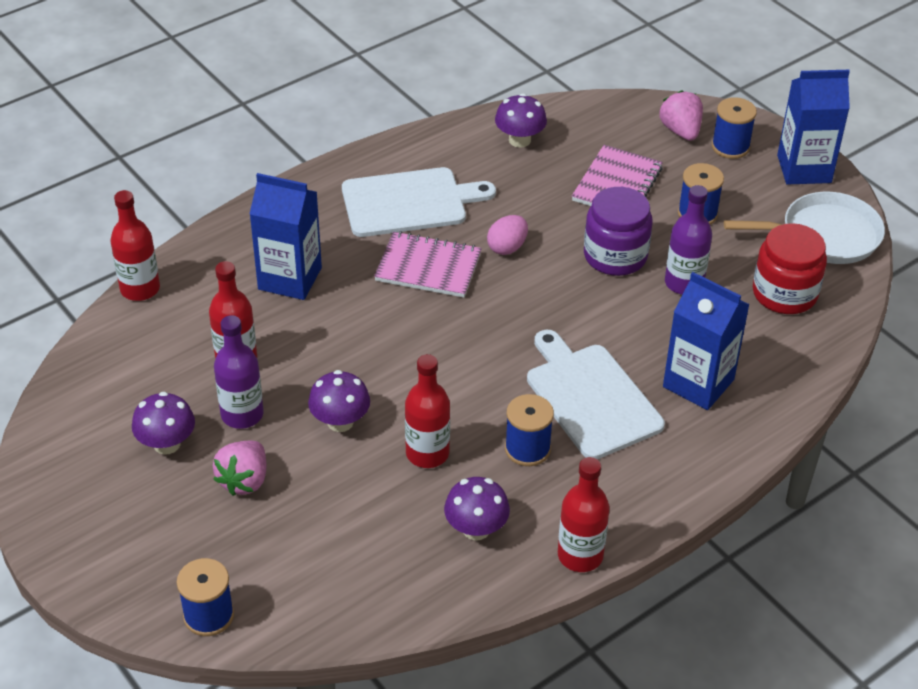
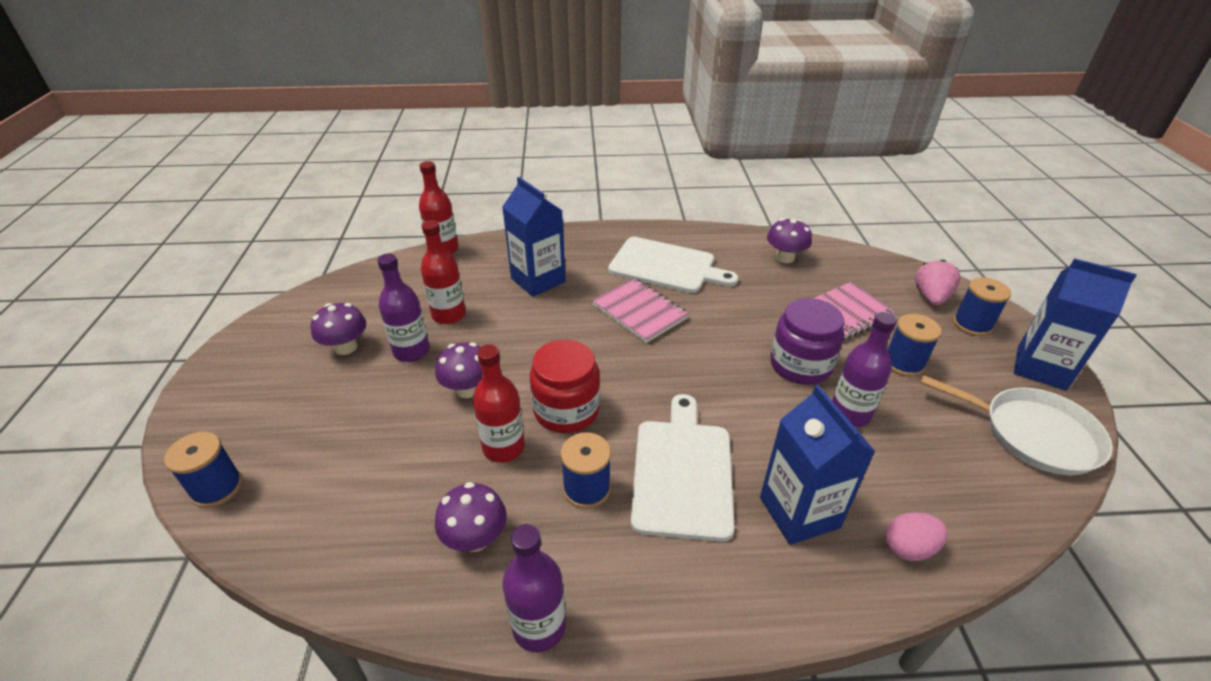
camera: 35 degrees right, 5 degrees down
(244, 480) = (360, 397): pink strawberry -> none
(507, 247) = (712, 322): pink egg -> pink egg (908, 548)
(580, 555) = (539, 626): red bottle -> purple bottle
(784, 293) = (953, 469): red jar -> red jar (566, 410)

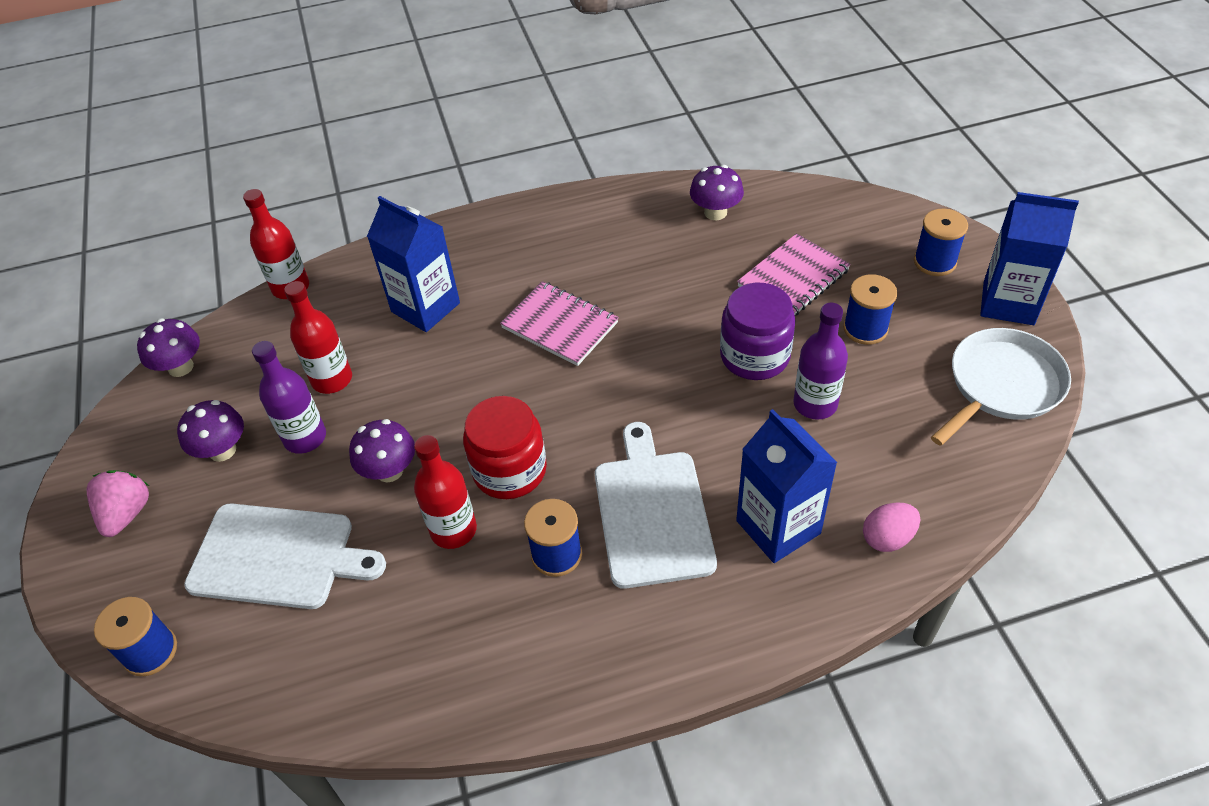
camera: 10 degrees left, 10 degrees up
(475, 538) = (456, 634): purple mushroom -> purple mushroom (180, 367)
(539, 626) = (548, 703): purple bottle -> none
(666, 266) = (576, 254): white cutting board -> white cutting board (278, 557)
(930, 297) = (887, 234): pink strawberry -> pink strawberry (127, 514)
(1033, 434) = (1001, 385): white pan -> white pan turned 60 degrees counterclockwise

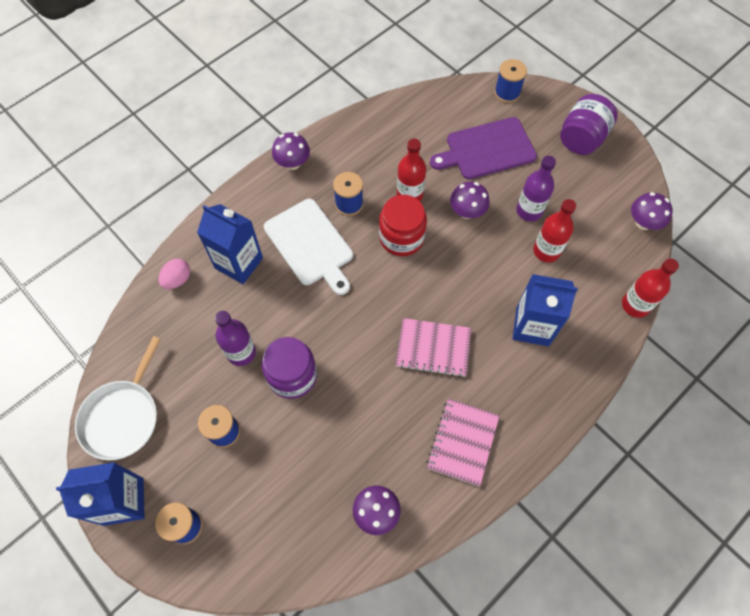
camera: 150 degrees right, 15 degrees up
(127, 514) = (581, 138): pink strawberry -> purple jar
(222, 450) = (567, 186): purple mushroom -> purple mushroom (293, 163)
(278, 557) = (487, 149): white cutting board -> purple cutting board
(793, 278) = (289, 461): pink notebook -> pink notebook (462, 442)

